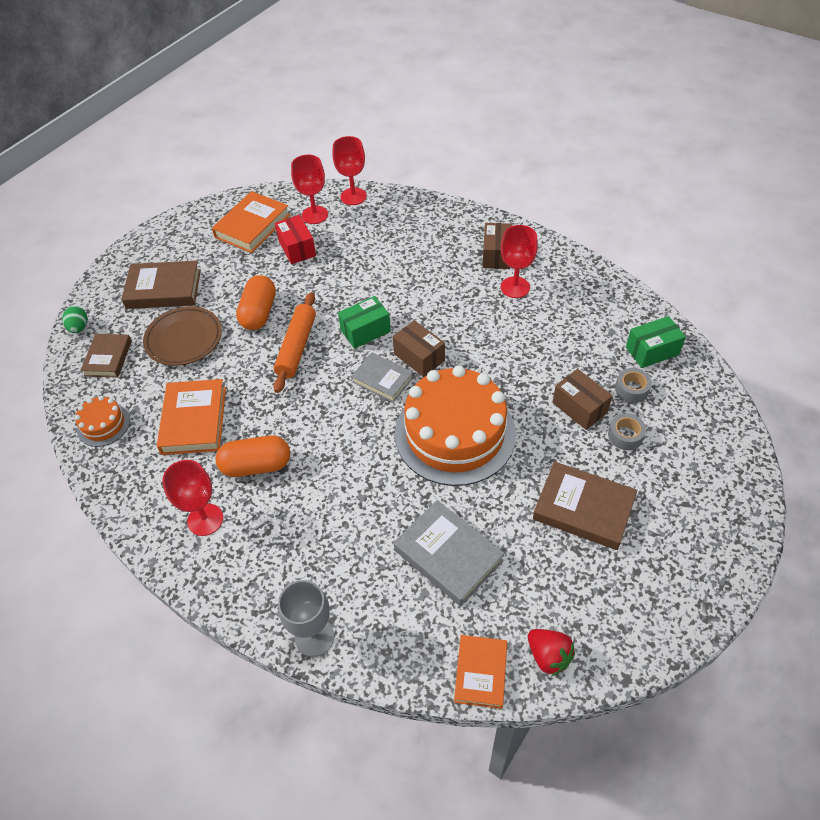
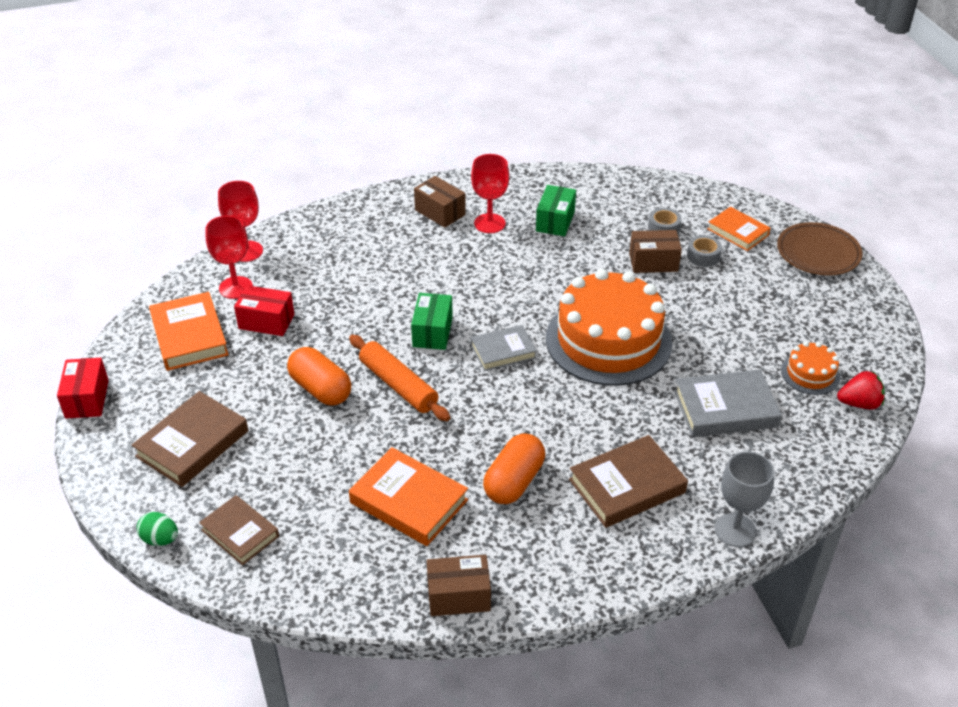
camera: 55 degrees left, 10 degrees down
(103, 424) = (334, 576): orange cake -> orange cake (810, 374)
(163, 223) = (87, 399): none -> red box
(184, 339) = (288, 460): brown plate -> brown plate (818, 253)
(205, 519) = (541, 548): red goblet -> none
(419, 357) = (502, 317): brown box -> brown box (458, 596)
(480, 673) = (845, 447): orange book -> orange book (738, 232)
(583, 509) = (748, 314): brown book -> brown book (627, 486)
(652, 351) = (638, 197): green box -> green box (555, 221)

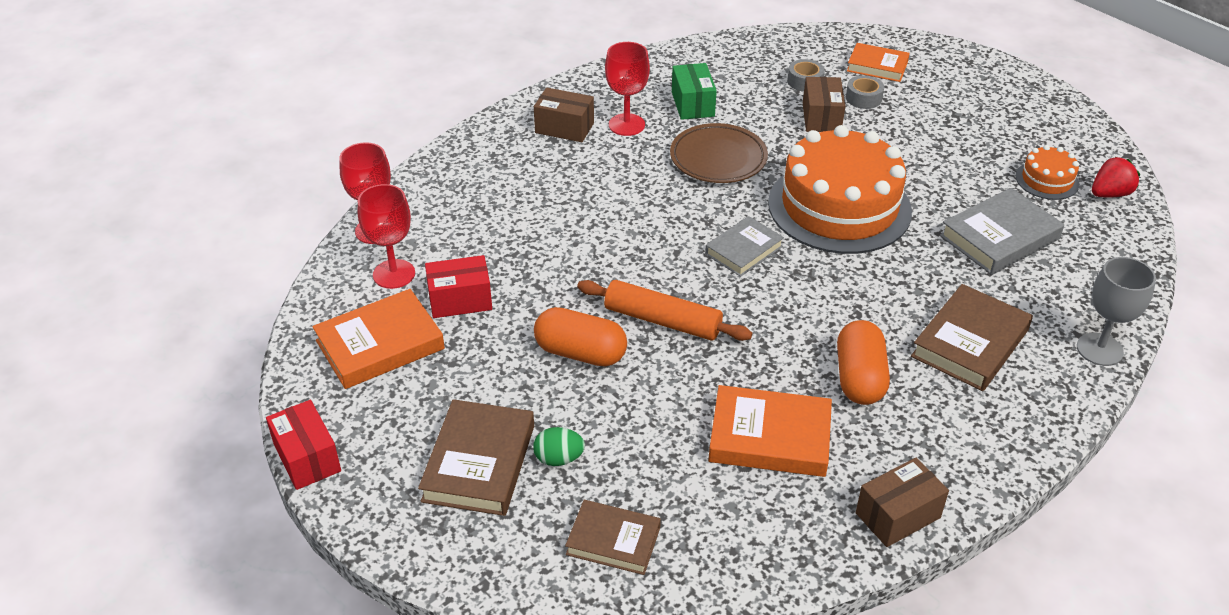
camera: 25 degrees left, 0 degrees up
(160, 539) = (525, 584): green egg -> green egg (559, 459)
(189, 336) = (380, 345): orange book -> orange book turned 75 degrees counterclockwise
(432, 332) = (655, 254): green box -> none
(653, 262) = (821, 117): brown box -> brown box turned 60 degrees counterclockwise
(818, 253) = (964, 66): brown plate -> brown plate (718, 158)

